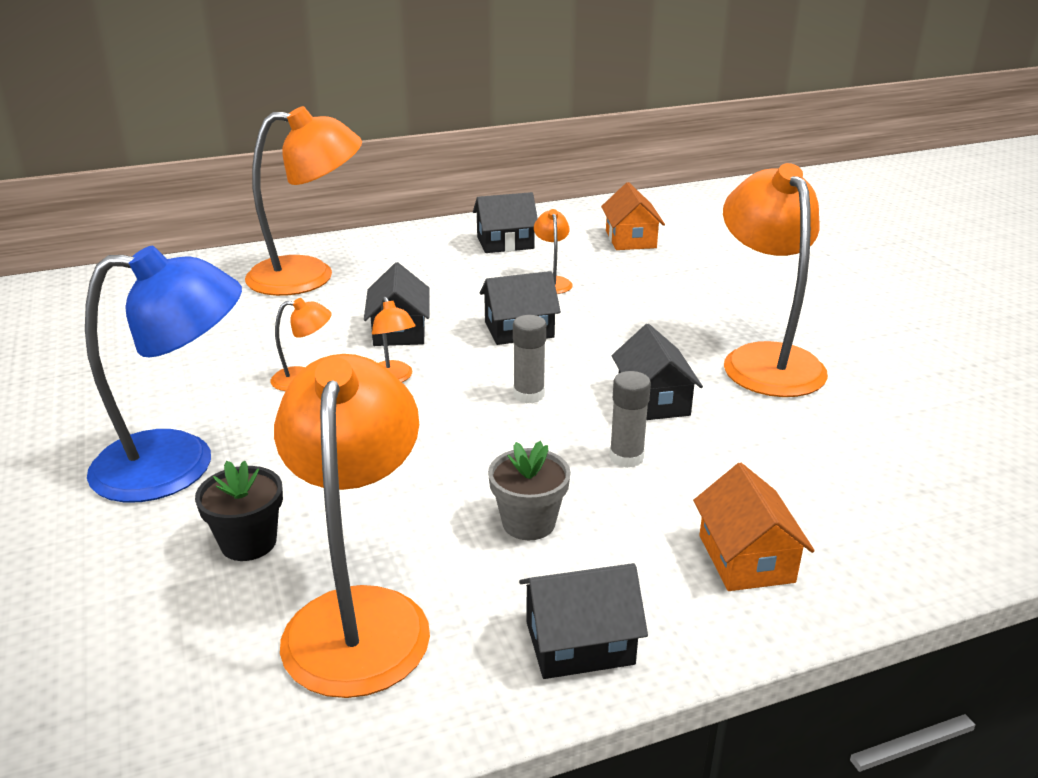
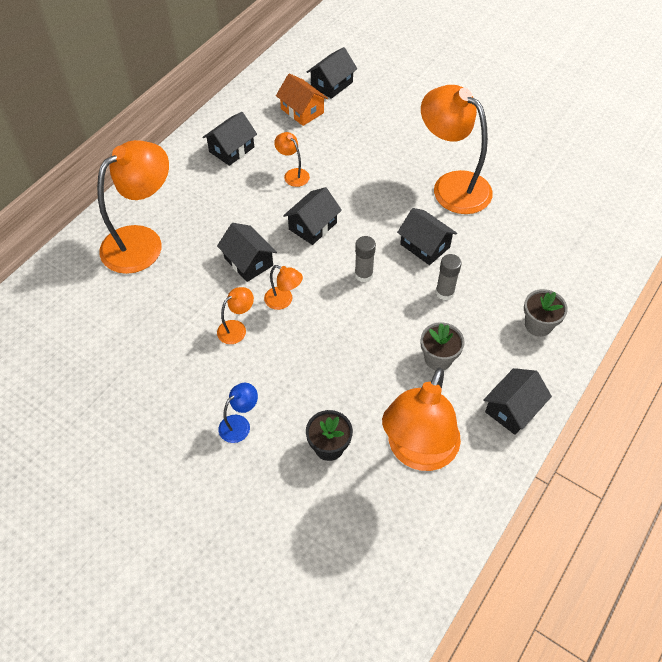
camera: 35 degrees left, 25 degrees up
(179, 465) = (240, 424): blue lamp -> blue lamp, size x0.44
(359, 616) = (418, 452): orange lamp -> orange lamp turned 120 degrees counterclockwise
(695, 230) = (332, 84): none -> black house
(746, 558) = (538, 325): orange house -> grey flower pot

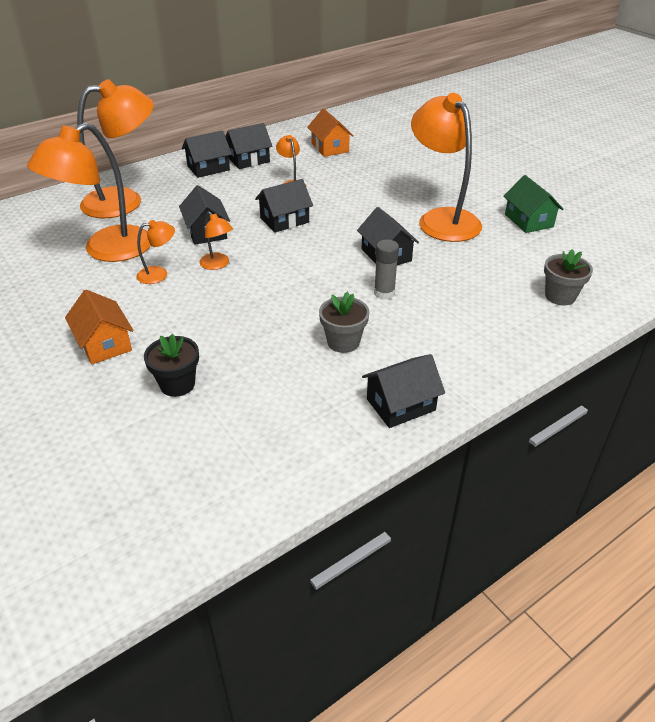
camera: 20 degrees right, 15 degrees down
(240, 424) = (104, 343): blue lamp -> orange house
(332, 84) = (369, 136): black house -> black house (208, 168)
(363, 274) = (309, 262): grey glue stick -> none
(418, 452) = (268, 414): orange lamp -> orange lamp (106, 250)
(526, 168) = (528, 220): none -> green house
(538, 325) = (473, 341): grey flower pot -> grey flower pot (560, 296)

